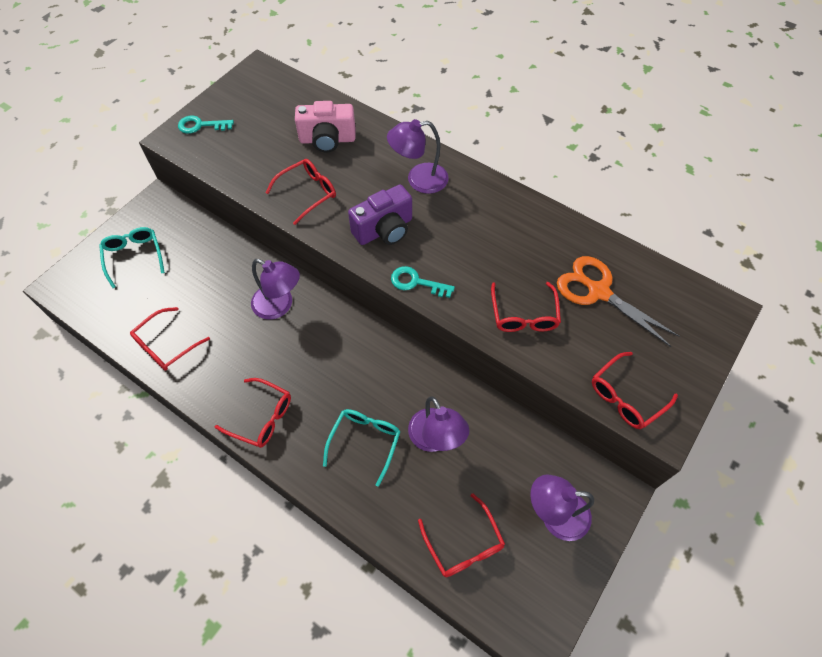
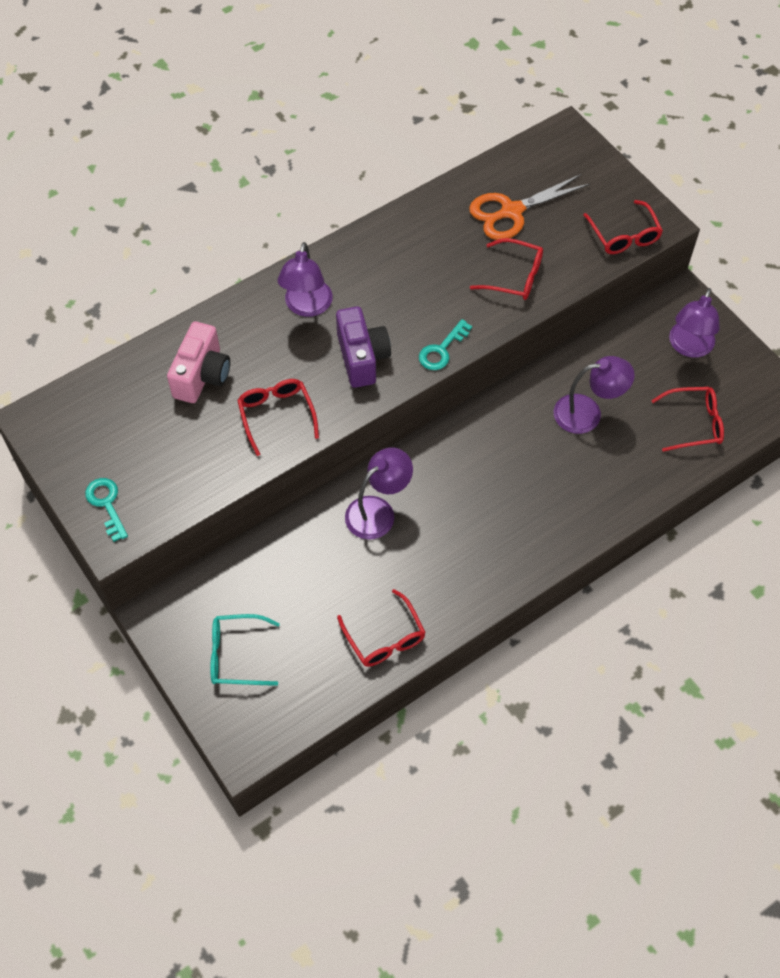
camera: 70 degrees left, 0 degrees up
(200, 125) = (106, 504): turquoise key -> turquoise key turned 135 degrees clockwise
(261, 417) = (511, 559): red glasses -> none
(365, 442) = (571, 473): turquoise glasses -> none

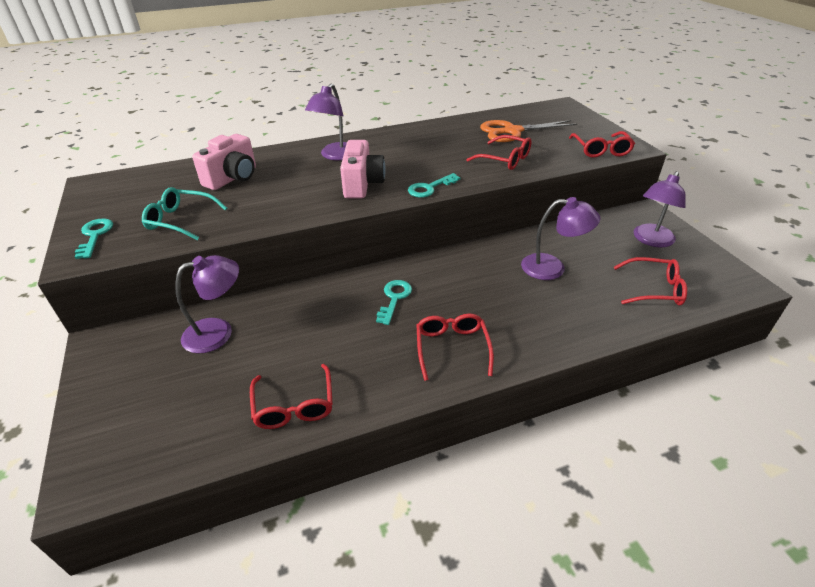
camera: 15 degrees right, 20 degrees down
(237, 655) = (144, 391): turquoise glasses -> turquoise glasses (181, 220)
(277, 416) = (273, 205): red glasses -> red glasses (452, 348)
(362, 358) = (362, 184): purple camera -> pink camera
(378, 511) = (340, 303): purple lamp -> purple lamp (218, 332)
(432, 492) = (394, 298): none -> turquoise key

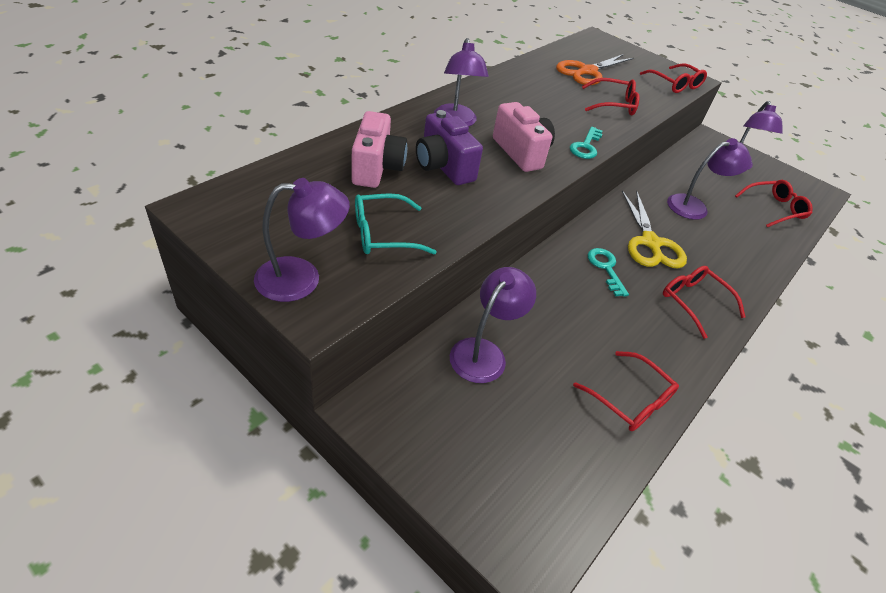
camera: 35 degrees left, 5 degrees up
(95, 235) = (302, 278): turquoise key -> purple lamp
(283, 184) = (443, 166): none -> purple camera
(464, 288) = (650, 243): none -> yellow scissors

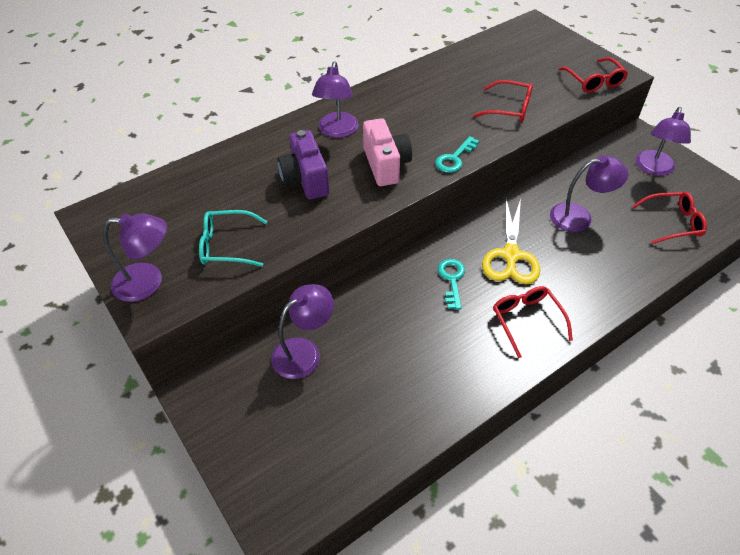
camera: 20 degrees right, 5 degrees up
(376, 168) = (245, 180): pink camera -> none
(587, 71) = (500, 68): orange scissors -> none
(629, 399) = (417, 408): red glasses -> none

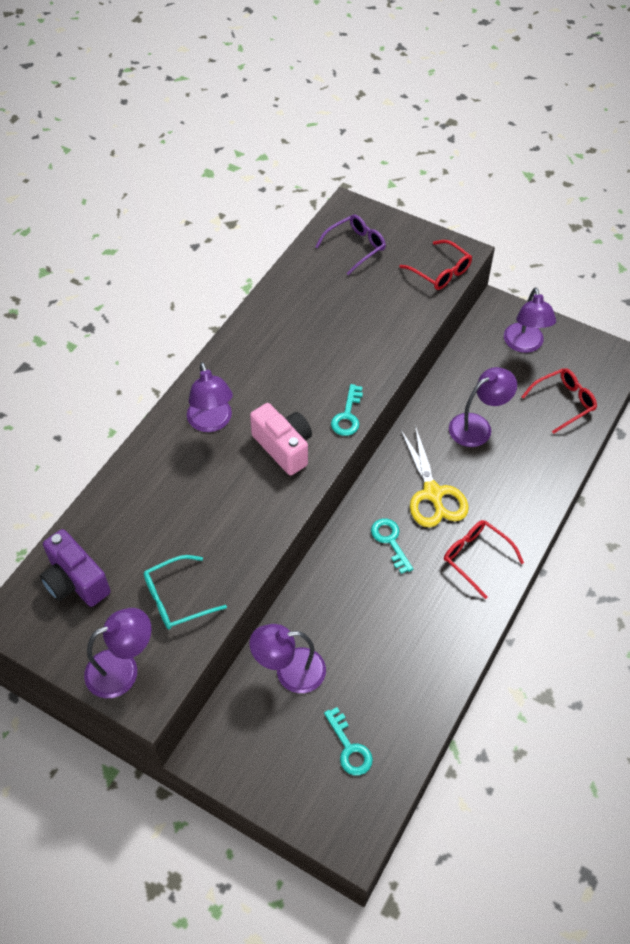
camera: 25 degrees left, 5 degrees up
(304, 352) = (290, 671): purple lamp -> purple lamp turned 120 degrees counterclockwise
(305, 179) = (212, 494): purple camera -> purple camera (75, 581)
(320, 438) = (349, 748): none -> turquoise key
(509, 108) = (372, 335): red glasses -> none
(526, 48) = (355, 247): none -> purple glasses

